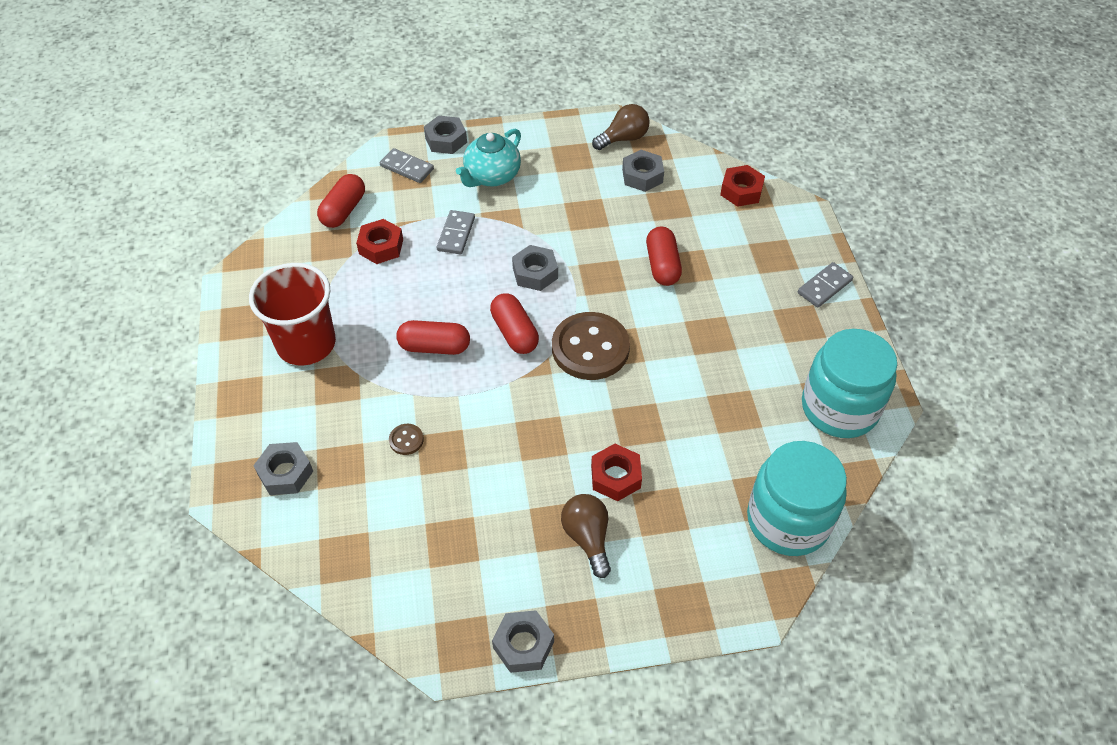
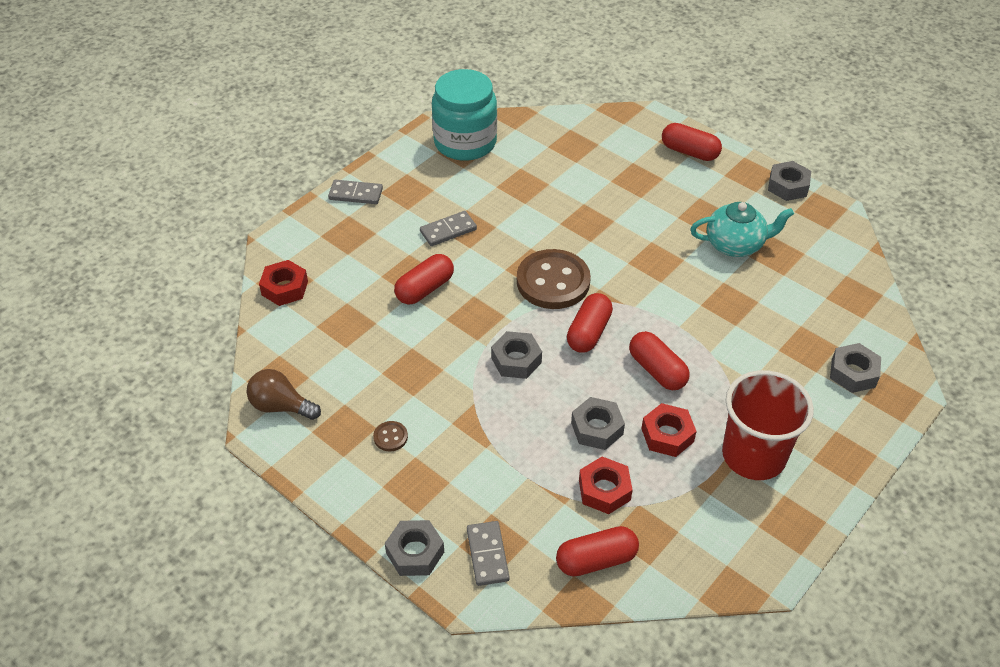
camera: 130 degrees left, 5 degrees down
(406, 440) = (746, 327): brown button -> brown button (390, 437)
(456, 234) = (531, 445): grey domino -> grey domino (448, 230)
(491, 176) = (431, 473): turquoise teapot -> turquoise teapot (735, 245)
(587, 538) = (694, 198): brown light bulb -> none
(615, 477) = (639, 210): red nut -> red nut (667, 435)
(642, 176) = (324, 362): grey nut -> grey nut (597, 428)
(659, 597) = (689, 152): none -> red capsule
(788, 520) = (576, 128): turquoise jar -> none

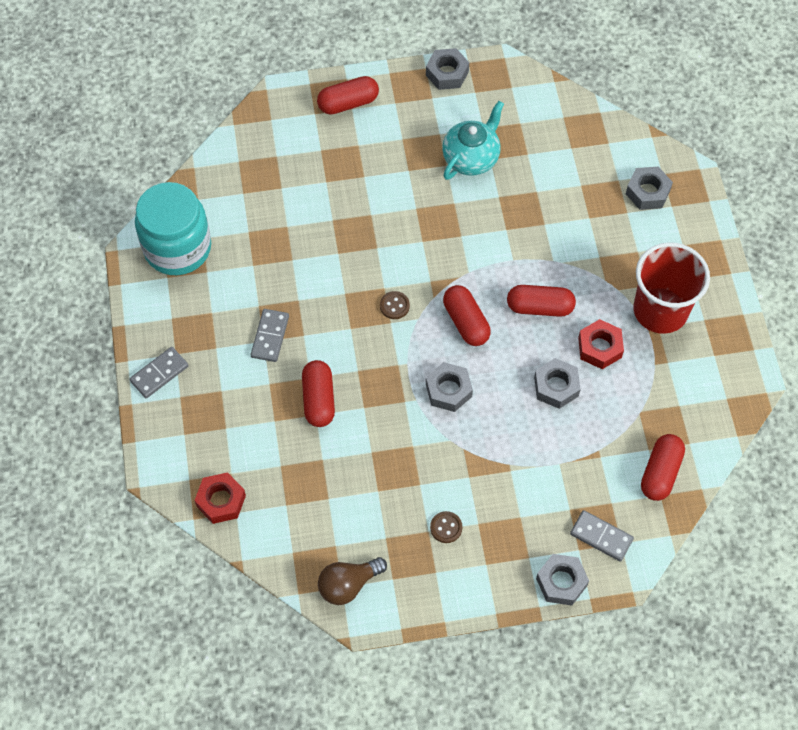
camera: 50 degrees left, 15 degrees up
(553, 281) = (394, 306): brown button -> brown button, size x0.41
(604, 490) = (610, 423): red nut -> none

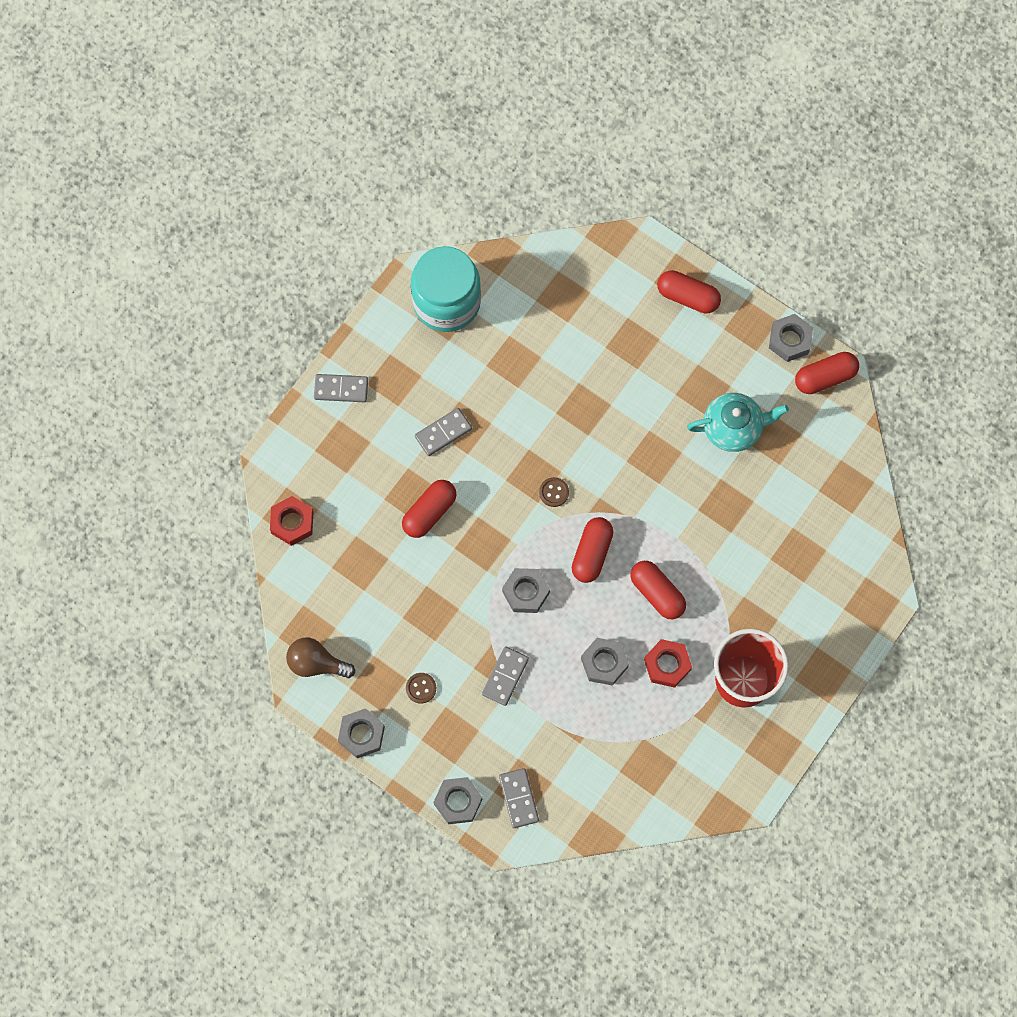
camera: 45 degrees right, 10 degrees up
(497, 461) = (505, 676): none -> grey domino
(647, 192) = (837, 581): grey nut -> grey nut (361, 734)
(660, 472) = (609, 795): red capsule -> red capsule (825, 377)

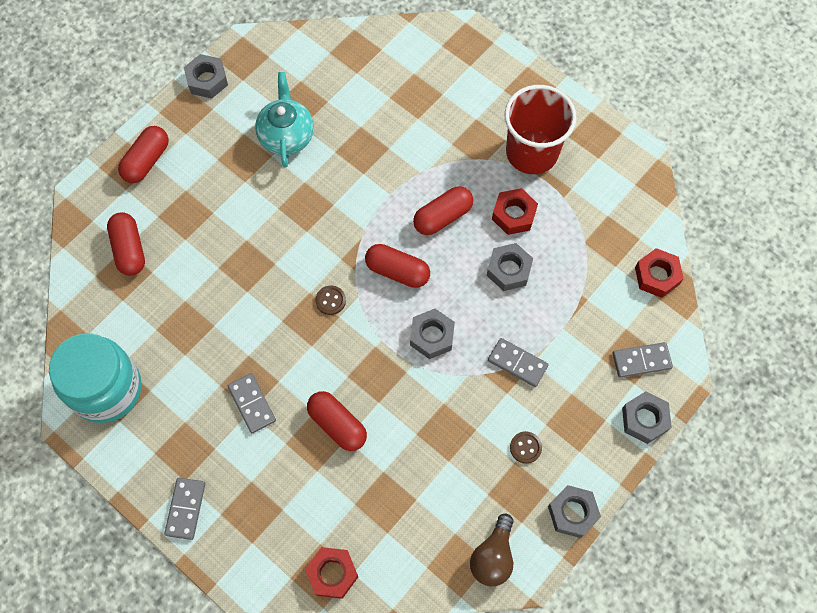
camera: 85 degrees left, 5 degrees down
(613, 814) = (657, 276): none -> red nut
(825, 377) = (248, 56): red capsule -> red capsule (129, 249)

